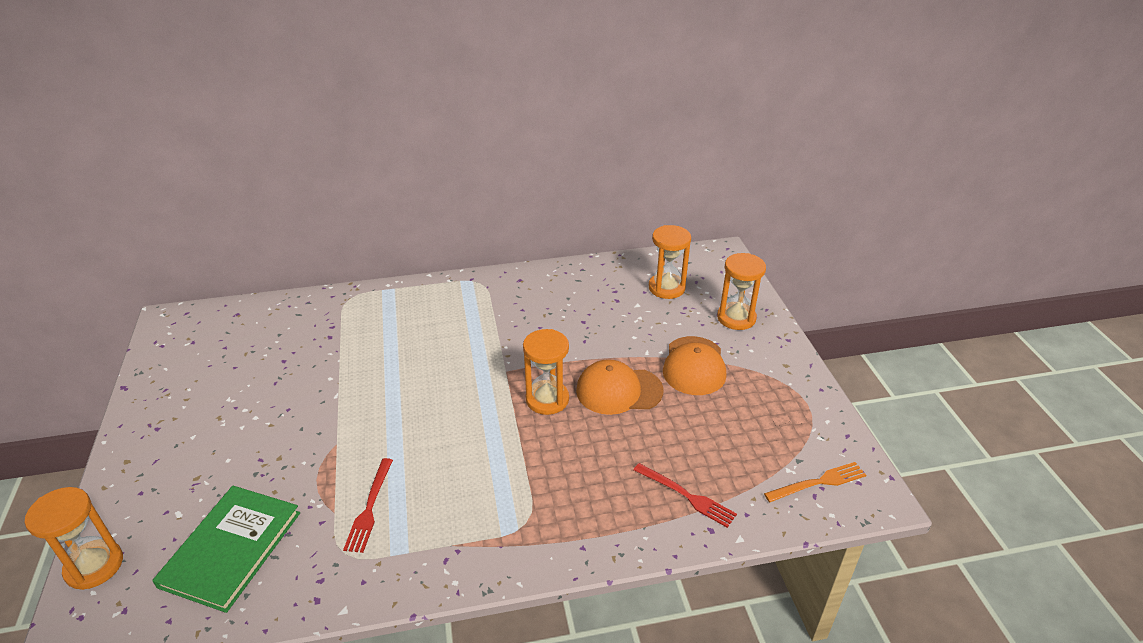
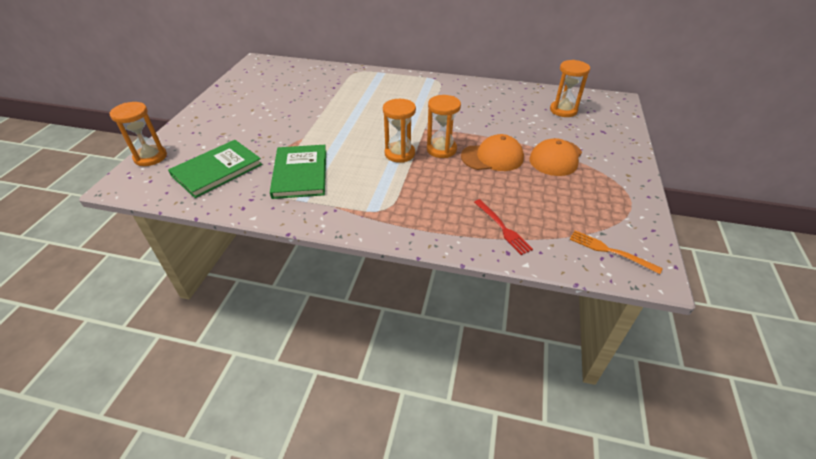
camera: 25 degrees right, 5 degrees up
(369, 508) = (300, 173): red fork -> green book
(619, 390) = (492, 157): orange cap -> orange cap turned 150 degrees clockwise
(736, 318) = (605, 138): orange hourglass -> orange hourglass (399, 154)
(818, 482) = (610, 251): orange fork -> orange fork turned 150 degrees counterclockwise

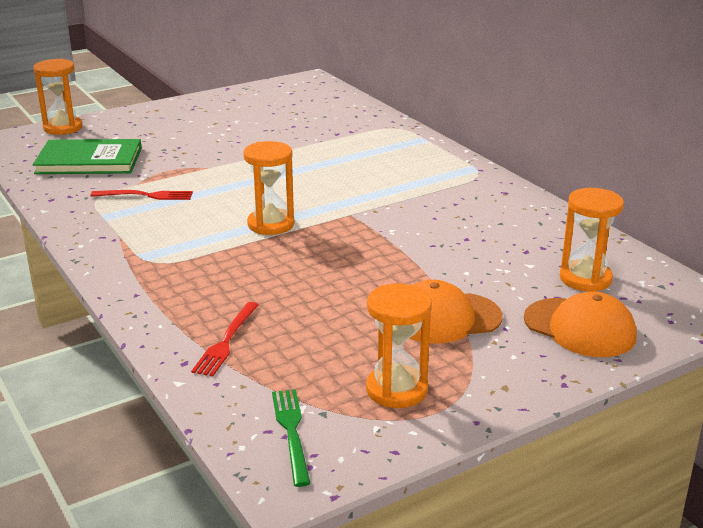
camera: 45 degrees right, 15 degrees down
(300, 173) = (146, 195): green book -> red fork
(441, 149) = (323, 242): orange hourglass -> orange hourglass (396, 390)
(492, 157) = (365, 277): orange cap -> orange cap (579, 328)
(610, 251) = (291, 432): orange fork -> green fork

